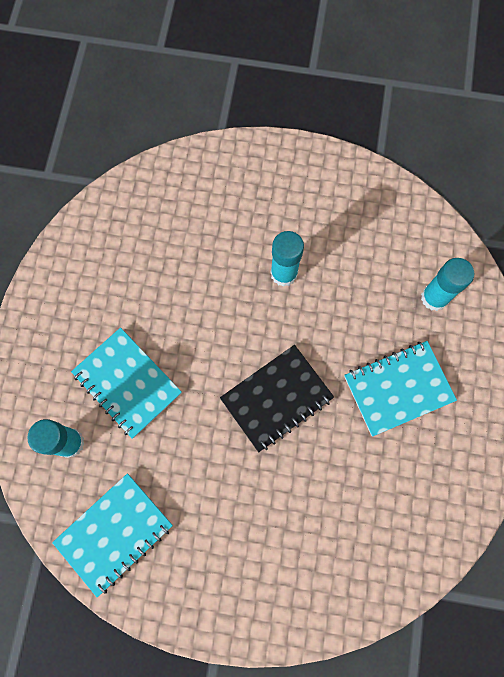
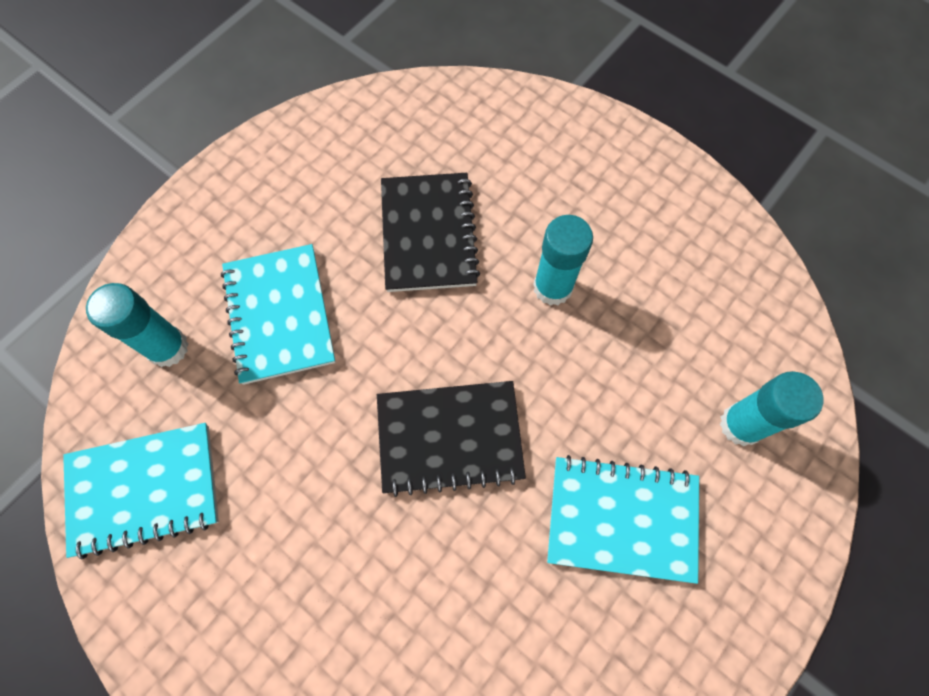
camera: 30 degrees right, 5 degrees down
(188, 280) = (428, 234): none -> black notebook

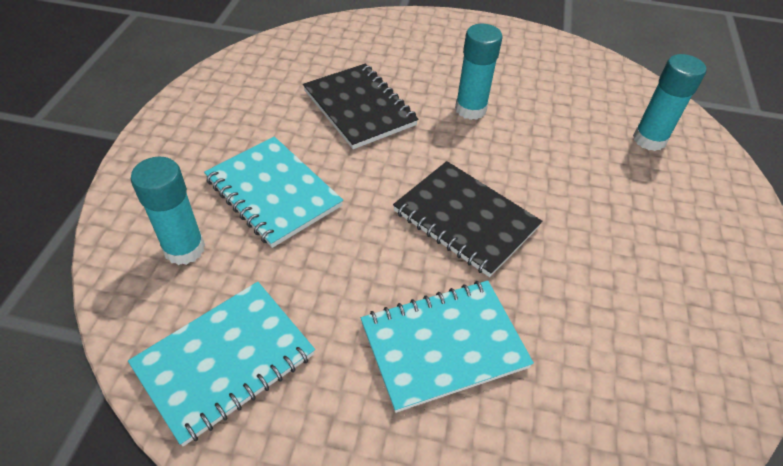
camera: 30 degrees left, 20 degrees down
(449, 438) = (465, 219): black notebook -> black notebook turned 75 degrees clockwise
(621, 519) = (622, 219): turquoise notebook -> turquoise notebook (443, 345)

